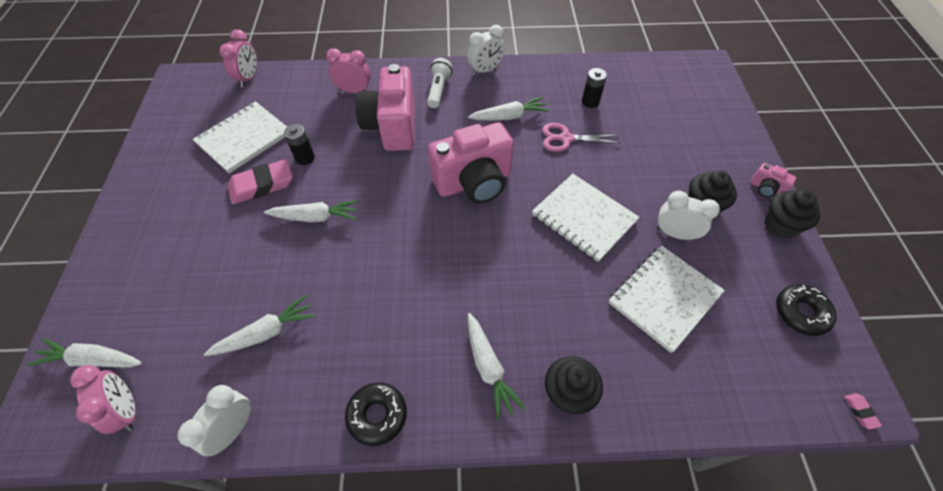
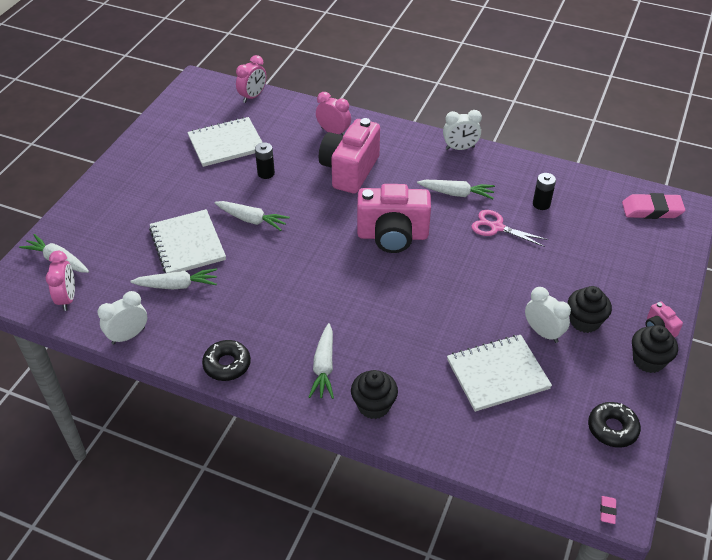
camera: 25 degrees right, 10 degrees down
(262, 185) = (223, 183): pink eraser -> pink eraser (651, 210)
(438, 90) = (407, 153): white flashlight -> none
(584, 218) = (469, 293): white notebook -> white notebook (187, 244)

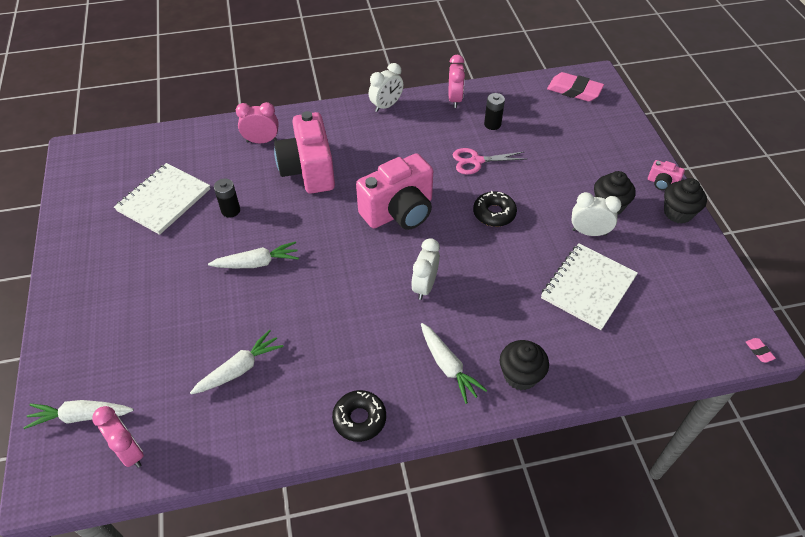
camera: 35 degrees left, 5 degrees up
(128, 336) = (234, 451): white clock -> white clock (425, 286)
(187, 244) = (213, 321): white notebook -> none
(253, 96) = (150, 141): pink clock -> pink clock (455, 99)
(456, 193) = (419, 147): white carrot -> none
(612, 429) = (703, 282): black donut -> black donut (494, 213)
(651, 210) = (574, 90): pink eraser -> pink eraser turned 60 degrees clockwise

